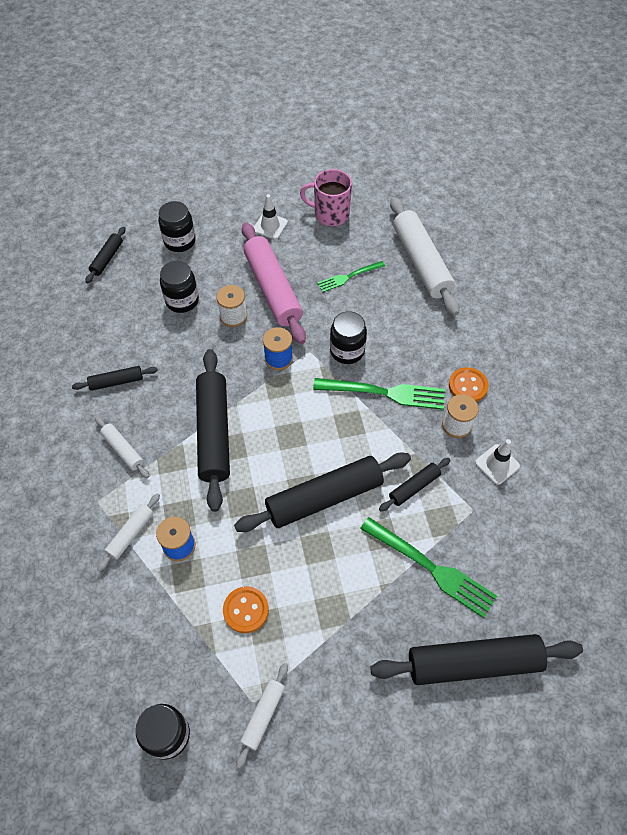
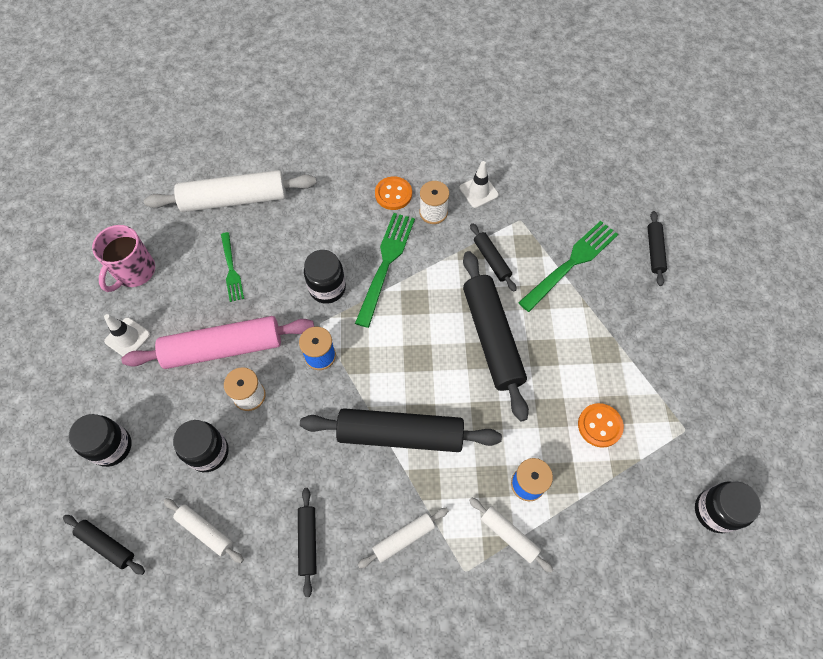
camera: 80 degrees left, 5 degrees up
(263, 715) = (696, 423): white rolling pin -> white rolling pin (205, 531)
(473, 663) = (654, 251): black rolling pin -> black rolling pin, size x0.49

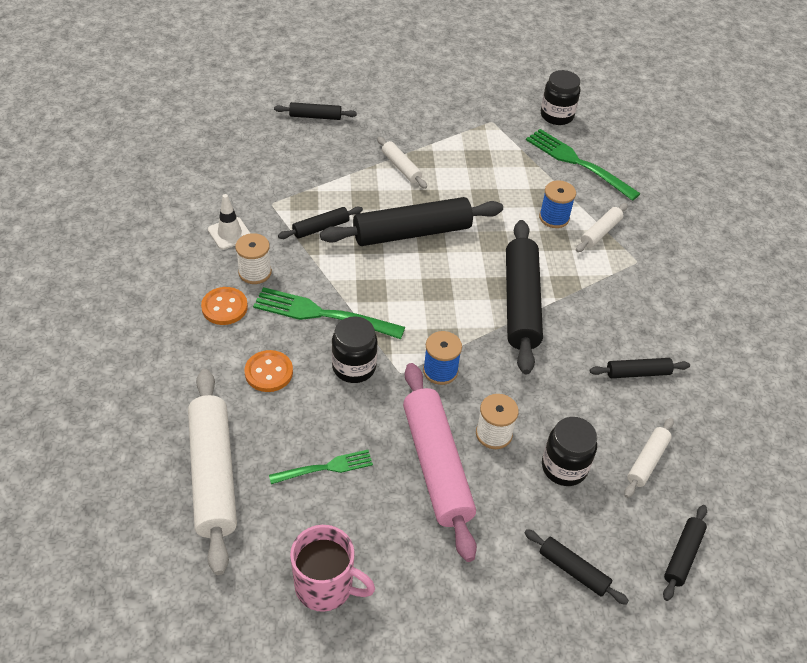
camera: 95 degrees left, 15 degrees down
(112, 447) = (573, 570): black jar -> black rolling pin
(127, 338) = (428, 577): white traffic cone -> none
(403, 538) = (618, 302): white rolling pin -> white rolling pin (401, 167)
(571, 263) = (327, 171): green fork -> green fork (578, 163)
(599, 425) = (494, 169): orange button -> orange button (269, 372)

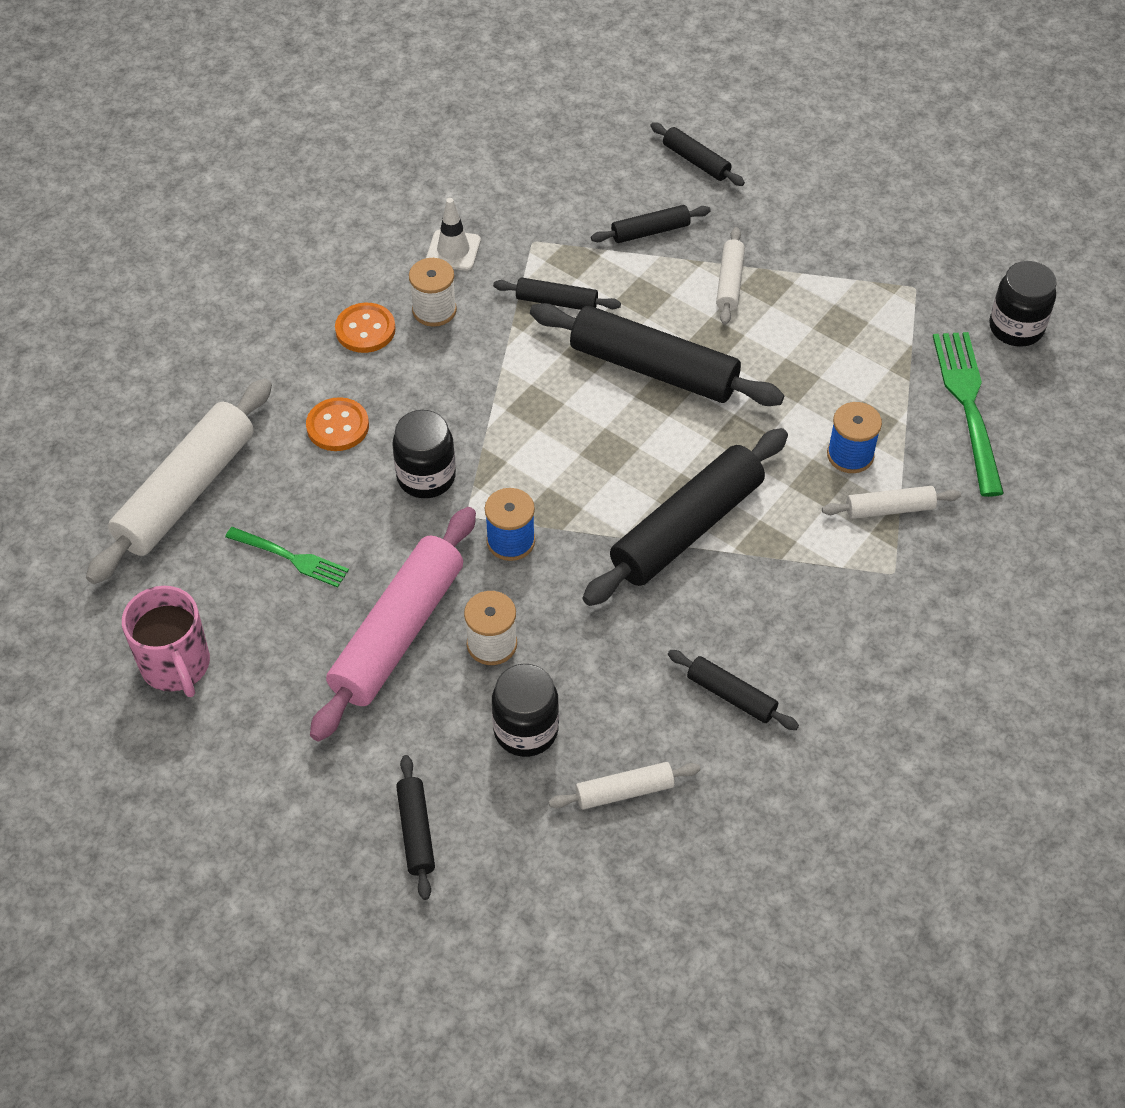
camera: 45 degrees right, 5 degrees up
(323, 314) = (455, 400): green fork -> none
(683, 555) = (545, 907): black rolling pin -> black rolling pin (650, 231)

